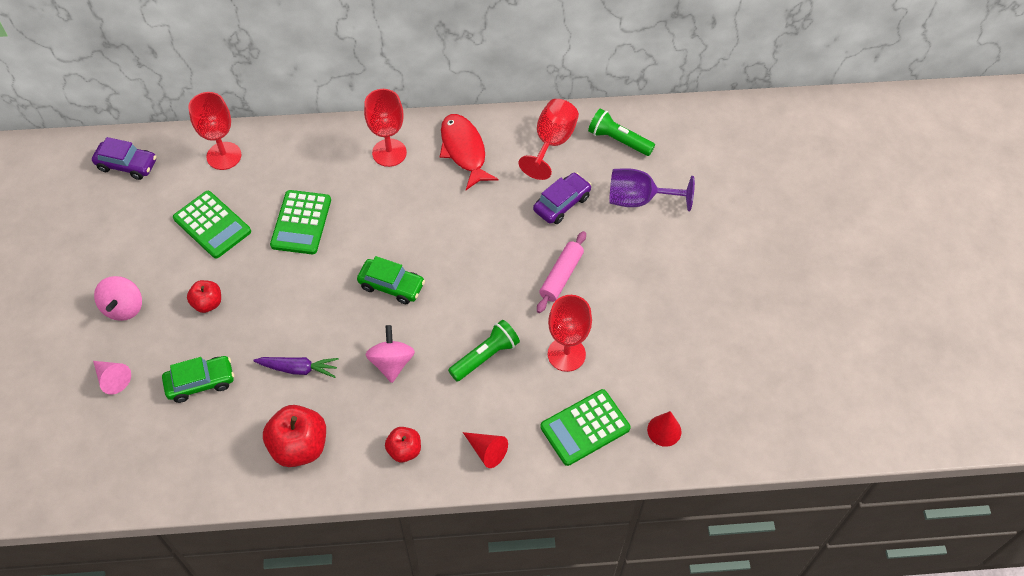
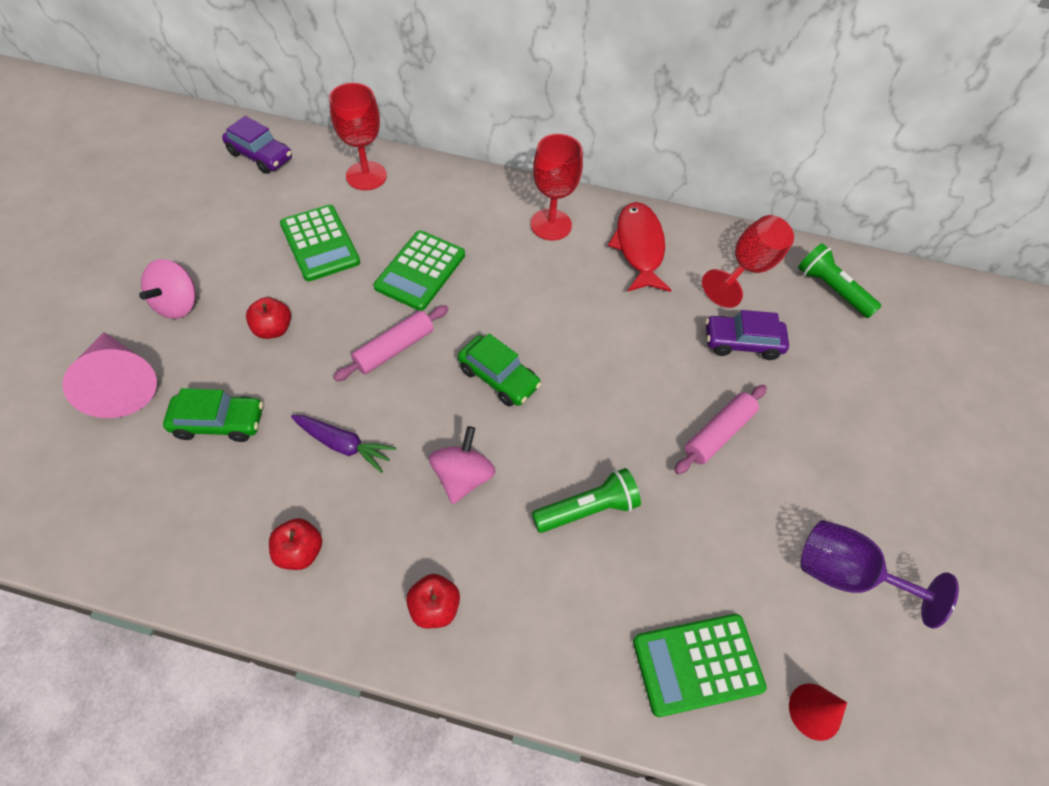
camera: 15 degrees right, 0 degrees up
(112, 379) = (121, 383): pink cone -> pink cone, size x1.78
(299, 446) = (300, 551): red apple -> red apple, size x0.58
(306, 289) = (394, 349): none -> pink rolling pin
(487, 451) = (547, 650): red cone -> none
(562, 203) = (742, 343): purple car -> purple car turned 150 degrees counterclockwise
(566, 354) = (698, 543): red goblet -> none
(639, 199) = (843, 368): purple goblet -> purple goblet (846, 574)

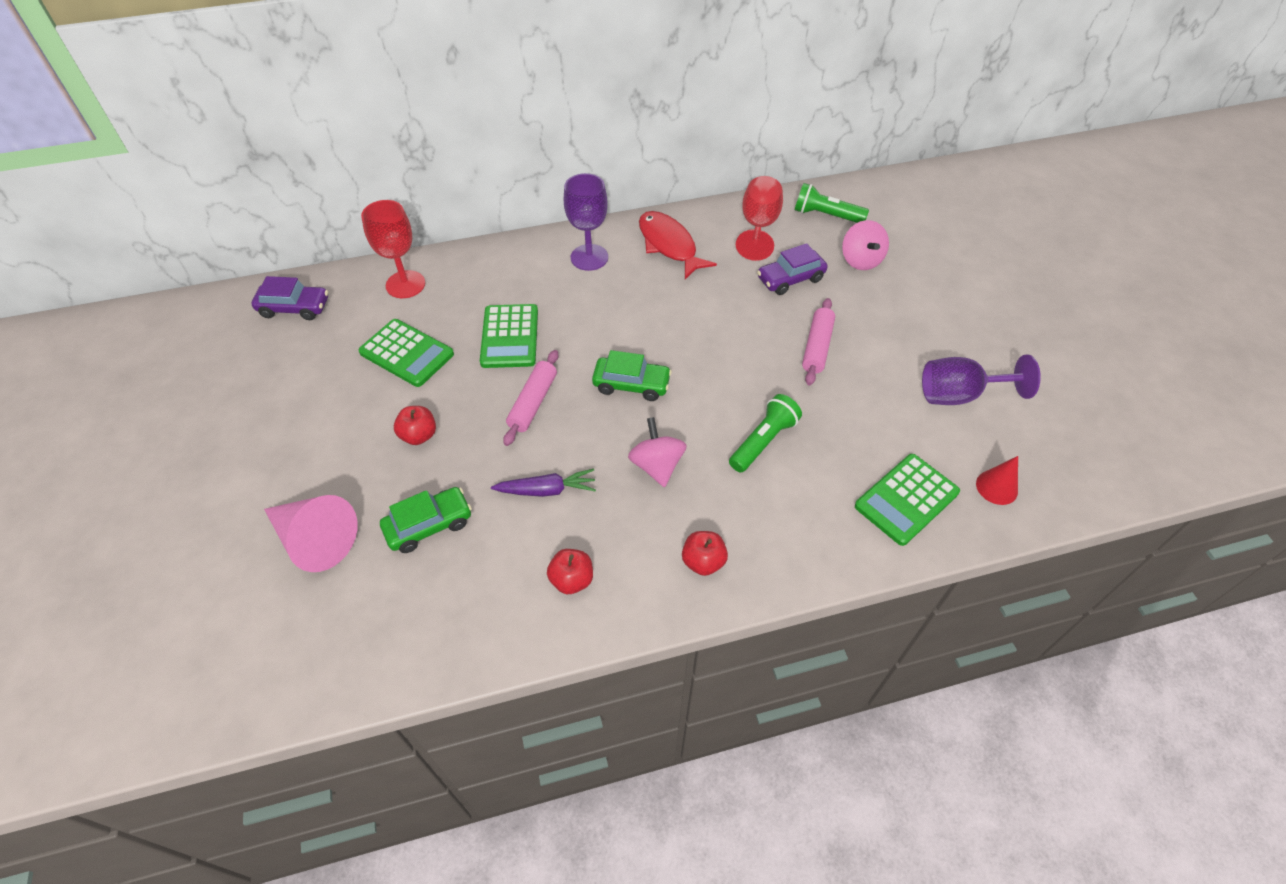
camera: 25 degrees left, 5 degrees down
(178, 304) = (316, 456): pink spinning top -> pink spinning top (861, 260)
(551, 225) = (589, 257): red goblet -> purple goblet

